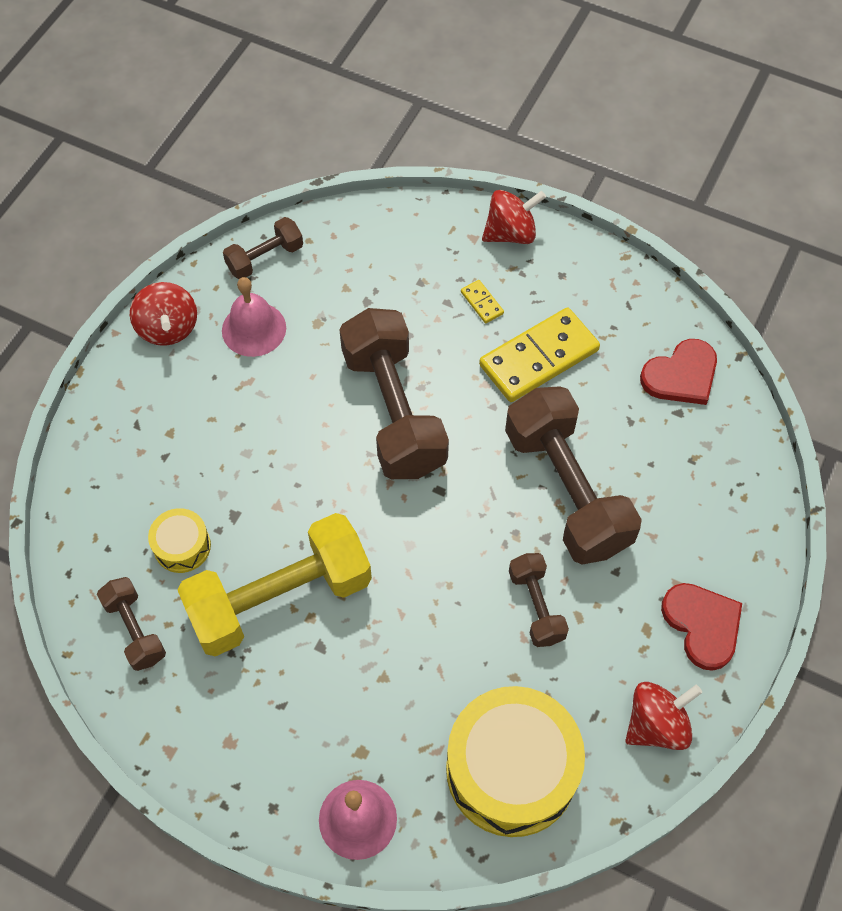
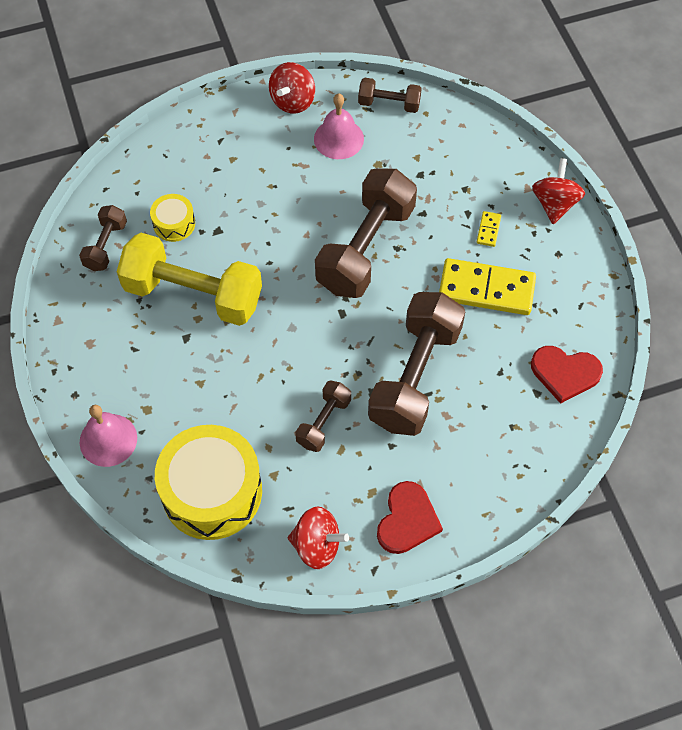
camera: 45 degrees right, 0 degrees up
(511, 233) = (554, 204): red spinning top -> red spinning top turned 105 degrees counterclockwise

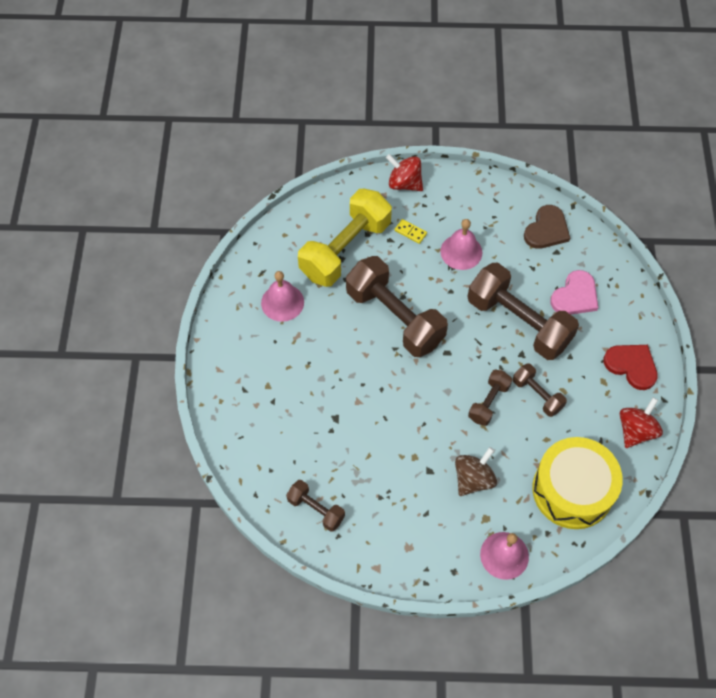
camera: 70 degrees left, 0 degrees up
(174, 224) = (315, 449): yellow drum -> none
(191, 384) = (473, 479): none -> brown spinning top
(193, 294) = (390, 454): yellow dumbbell -> yellow dumbbell (345, 249)
(293, 101) = (229, 323): red spinning top -> none
(389, 104) = (264, 256): brown dumbbell -> brown dumbbell (488, 402)
(481, 430) = (575, 296): none -> pink heart
(486, 289) = (461, 252): yellow domino -> pink bell
(565, 373) = (546, 230): red heart -> brown heart

